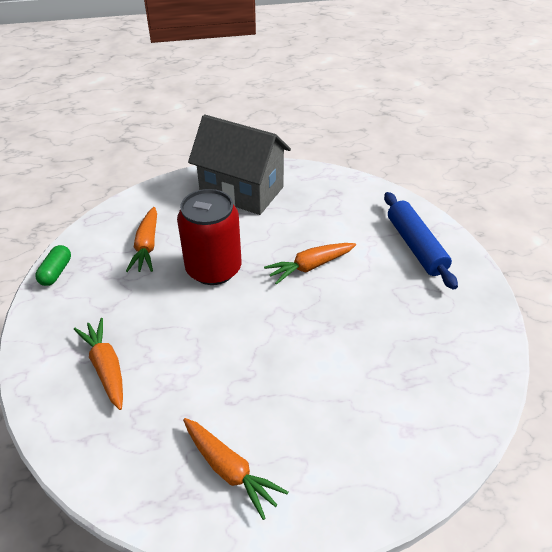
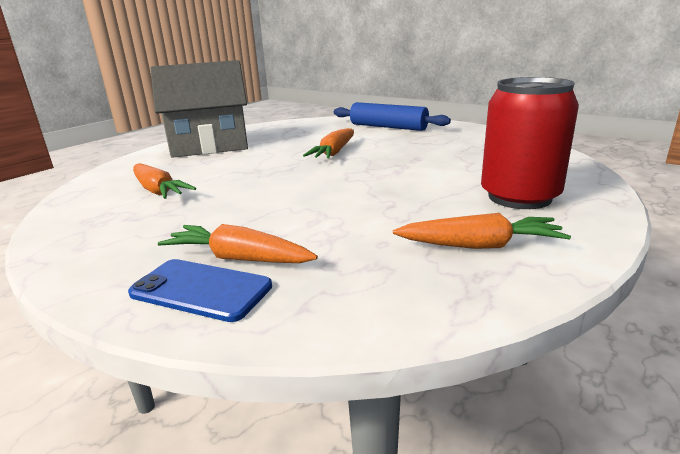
camera: 40 degrees left, 20 degrees down
(56, 272) = (57, 238): green capsule -> none
(64, 383) = (201, 290): none -> blue phone
(213, 269) = (253, 178): red can -> red can (519, 197)

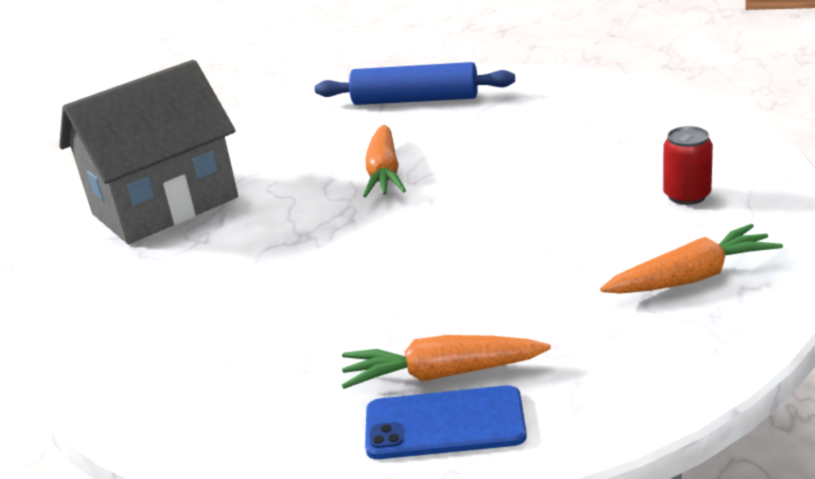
camera: 20 degrees left, 5 degrees up
(158, 191) = (196, 310): orange carrot -> none
(519, 197) = (687, 195): red can -> red can, size x0.48

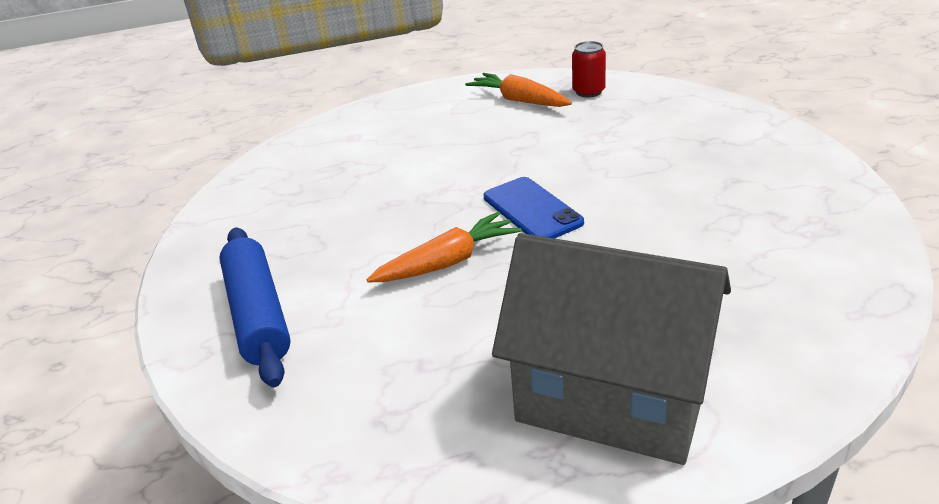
camera: 120 degrees left, 5 degrees up
(442, 374) = (684, 136): orange carrot -> none
(444, 424) = (720, 122): blue phone -> blue phone (532, 210)
(687, 195) = (419, 123): red can -> red can (588, 92)

